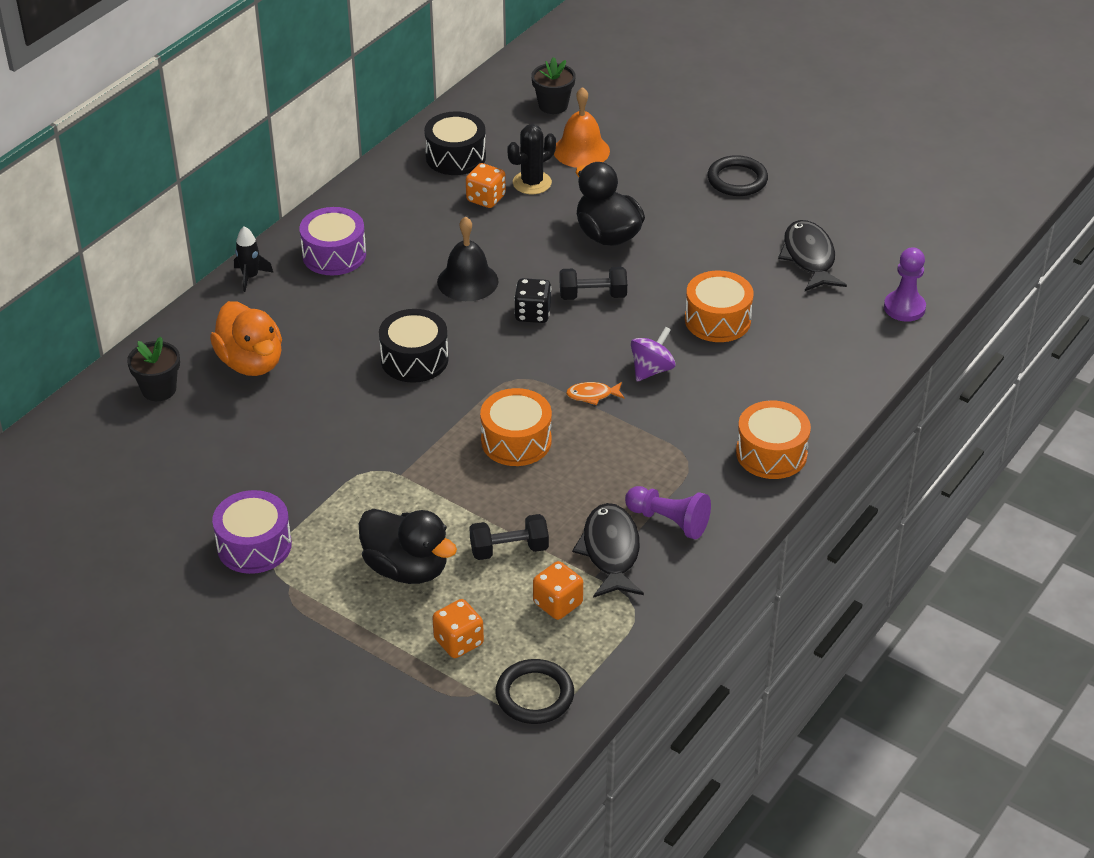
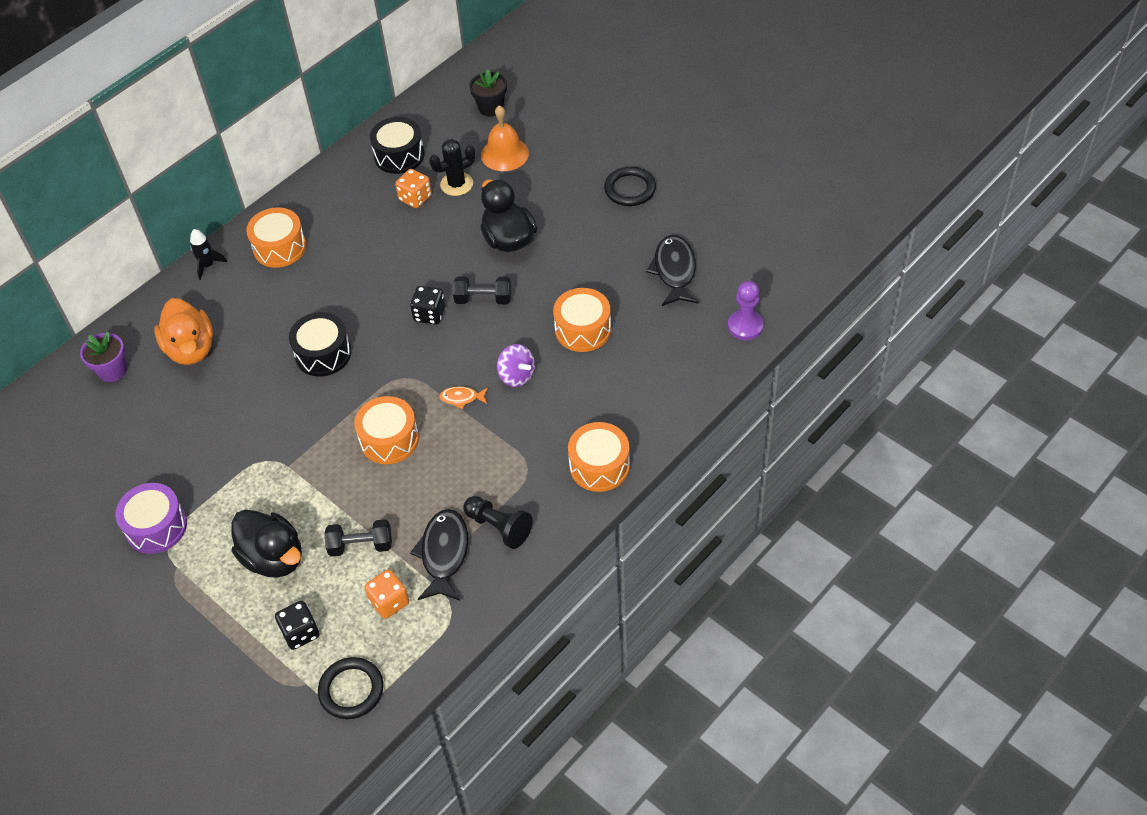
camera: 10 degrees right, 10 degrees up
(159, 389) = (112, 371): black flower pot -> purple flower pot
(334, 255) = (279, 247): purple drum -> orange drum
(458, 642) = (300, 633): orange dice -> black dice
(467, 281) = (383, 279): black bell -> none
(651, 370) = (516, 376): purple spinning top -> purple spinning top turned 90 degrees clockwise
(669, 521) = (499, 527): purple pawn -> black pawn

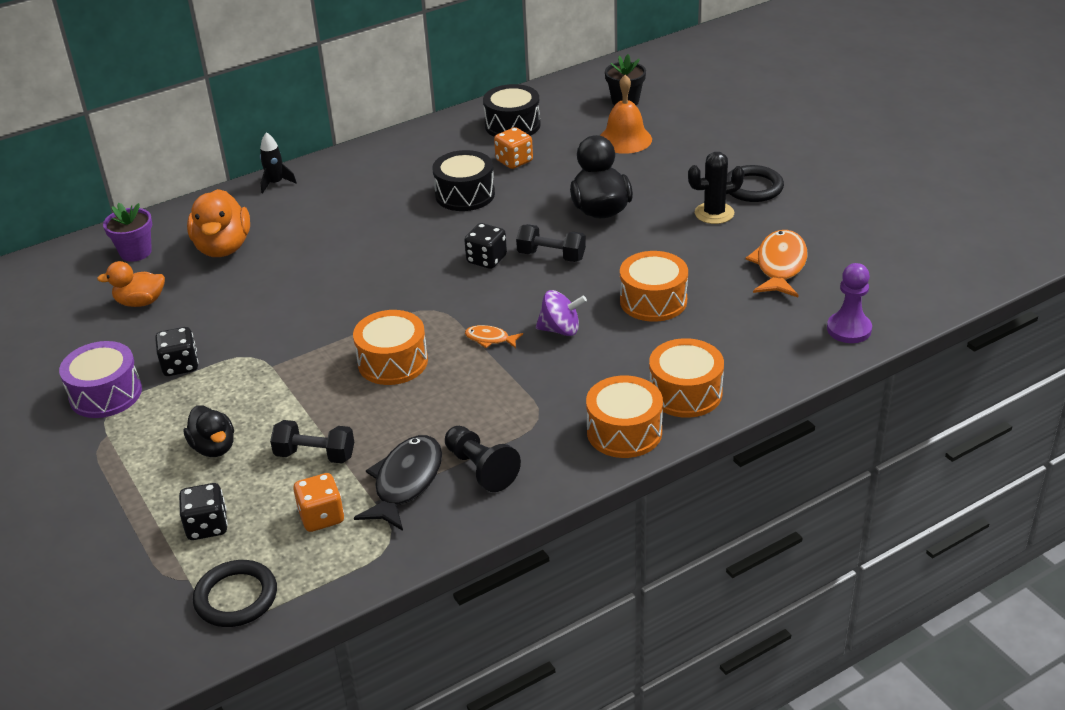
camera: 15 degrees right, 15 degrees down
(142, 424) = (140, 302): none -> orange duck
(208, 483) = (180, 365): none -> black dice
(273, 558) = (214, 447): black duck -> black duck, size x0.64
(279, 247) = (355, 180): orange drum -> orange drum (685, 393)
(323, 354) = (357, 274): black drum -> black drum (465, 194)
(456, 184) = (563, 156): black cactus -> black cactus (714, 213)
(516, 376) = (560, 330): purple spinning top -> purple spinning top turned 60 degrees counterclockwise
(674, 271) = (780, 266): black fish -> orange fish

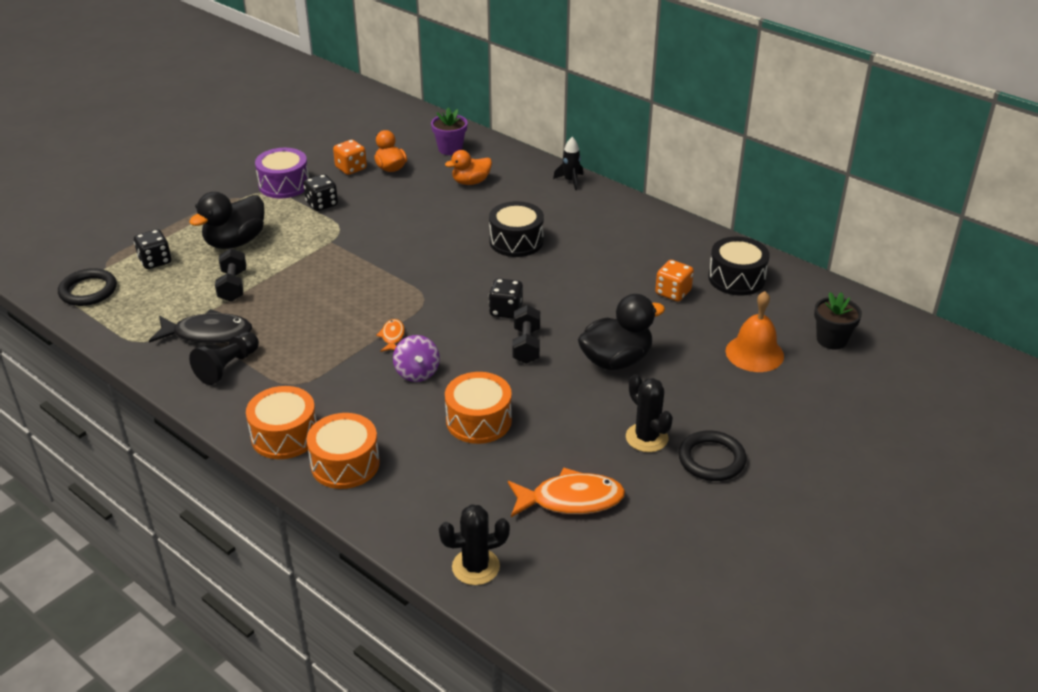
camera: 70 degrees right, 0 degrees up
(214, 447) = (235, 242): black duck -> black duck, size x1.57
(223, 248) = (471, 182): orange duck -> orange duck, size x0.64
(321, 517) = (167, 305): orange dice -> orange dice (351, 168)
(393, 362) = (349, 295): orange drum -> none
(465, 194) = (602, 277): black drum -> black drum (516, 241)
(849, 329) = (475, 567): purple pawn -> black cactus

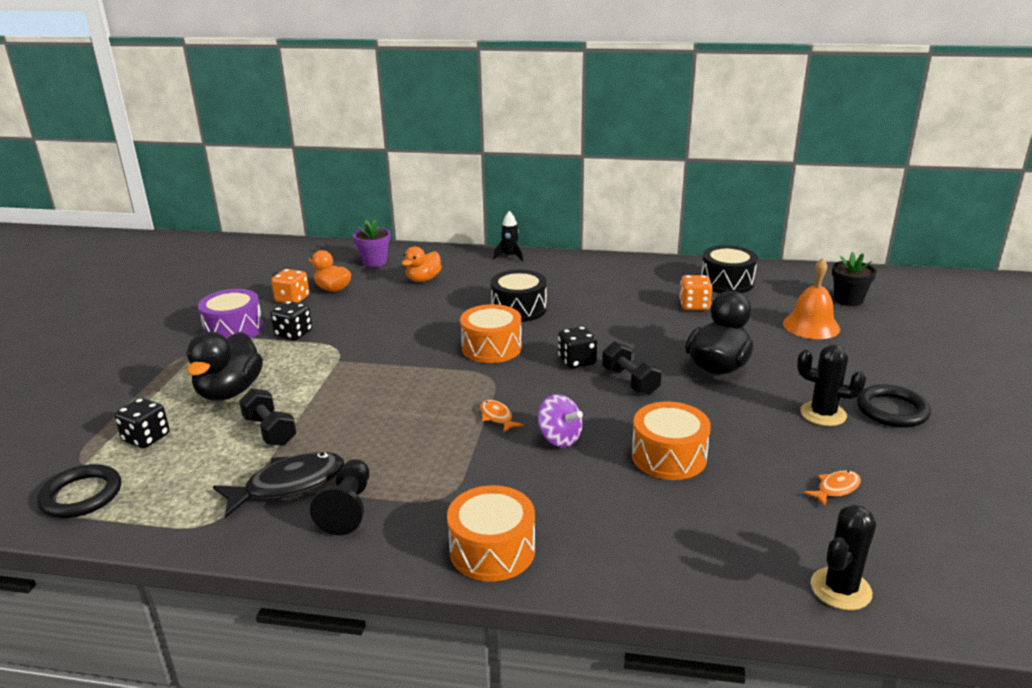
camera: 30 degrees left, 10 degrees down
(345, 464) = (590, 550): orange drum -> orange drum (491, 347)
(571, 500) = (835, 489): orange fish -> orange fish, size x0.51

